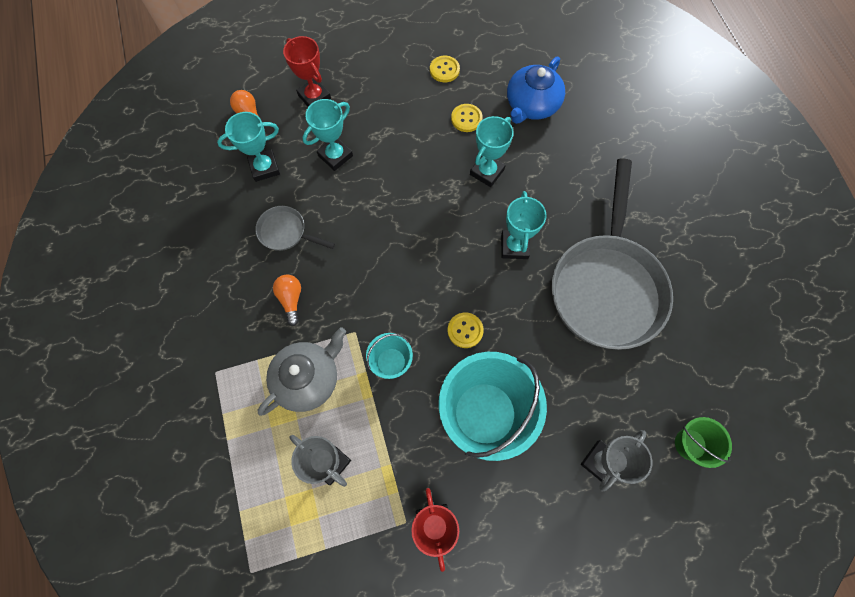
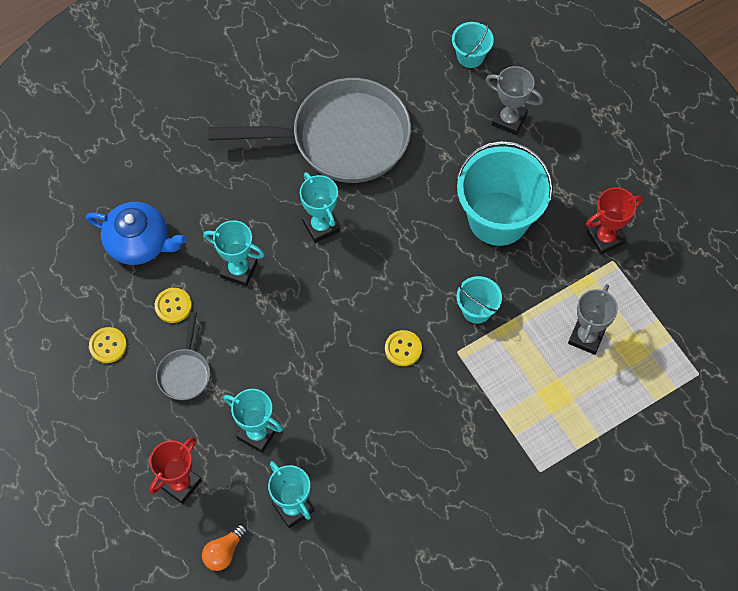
camera: 105 degrees left, 5 degrees down
(286, 232) = (368, 455): grey pan -> grey pan (185, 372)
(291, 299) = (442, 424): orange light bulb -> none
(308, 378) = (517, 380): grey teapot -> none
(465, 330) = (424, 252): yellow button -> yellow button (403, 349)
(514, 246) = (321, 226): turquoise trophy -> turquoise trophy turned 75 degrees clockwise
(690, 444) = (470, 56): green bucket -> turquoise bucket

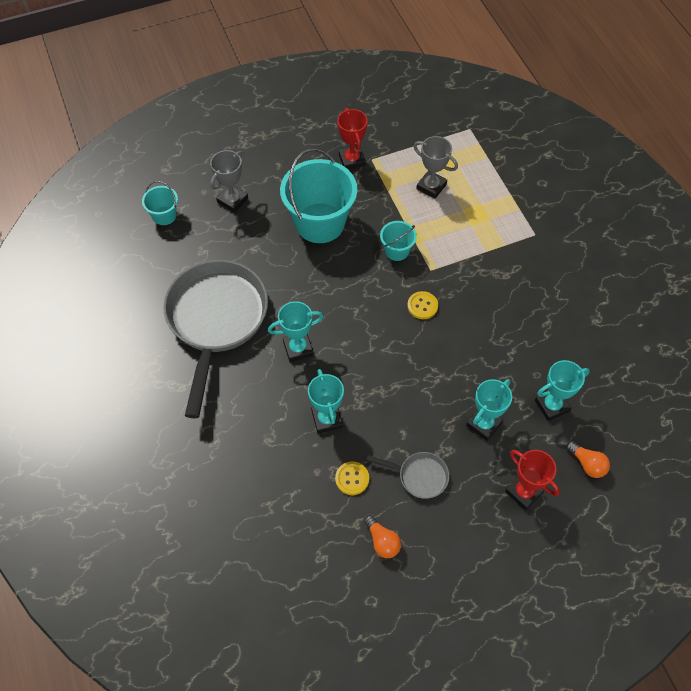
camera: 80 degrees left, 5 degrees down
(108, 345) = (382, 541): yellow button -> orange light bulb
(139, 242) = (280, 502): blue teapot -> none
(239, 270) = (327, 419): turquoise trophy -> turquoise trophy turned 45 degrees counterclockwise

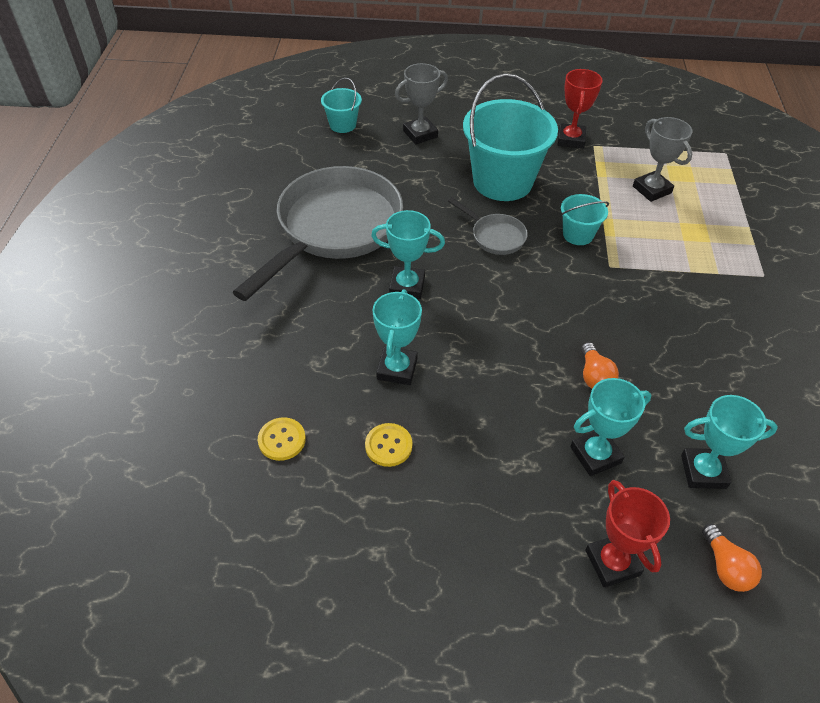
camera: 25 degrees right, 10 degrees down
(382, 541) = (384, 536): orange light bulb -> orange light bulb (594, 376)
(419, 476) = (476, 480): grey pan -> grey pan (495, 236)
(422, 306) = (580, 298): yellow button -> yellow button (282, 440)

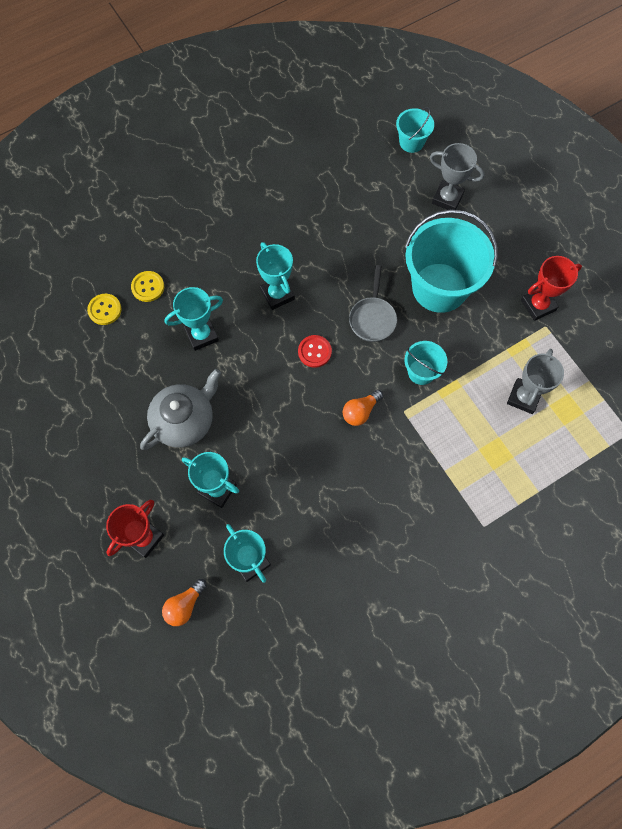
camera: 55 degrees right, 20 degrees up
(334, 229) = (295, 215): grey pan -> none
(388, 446) = (140, 368): yellow button -> yellow button (148, 287)
(488, 439) = (184, 420): none -> grey teapot
(495, 293) = (314, 352): none -> red button
(594, 376) = (284, 455): orange light bulb -> orange light bulb (360, 411)

